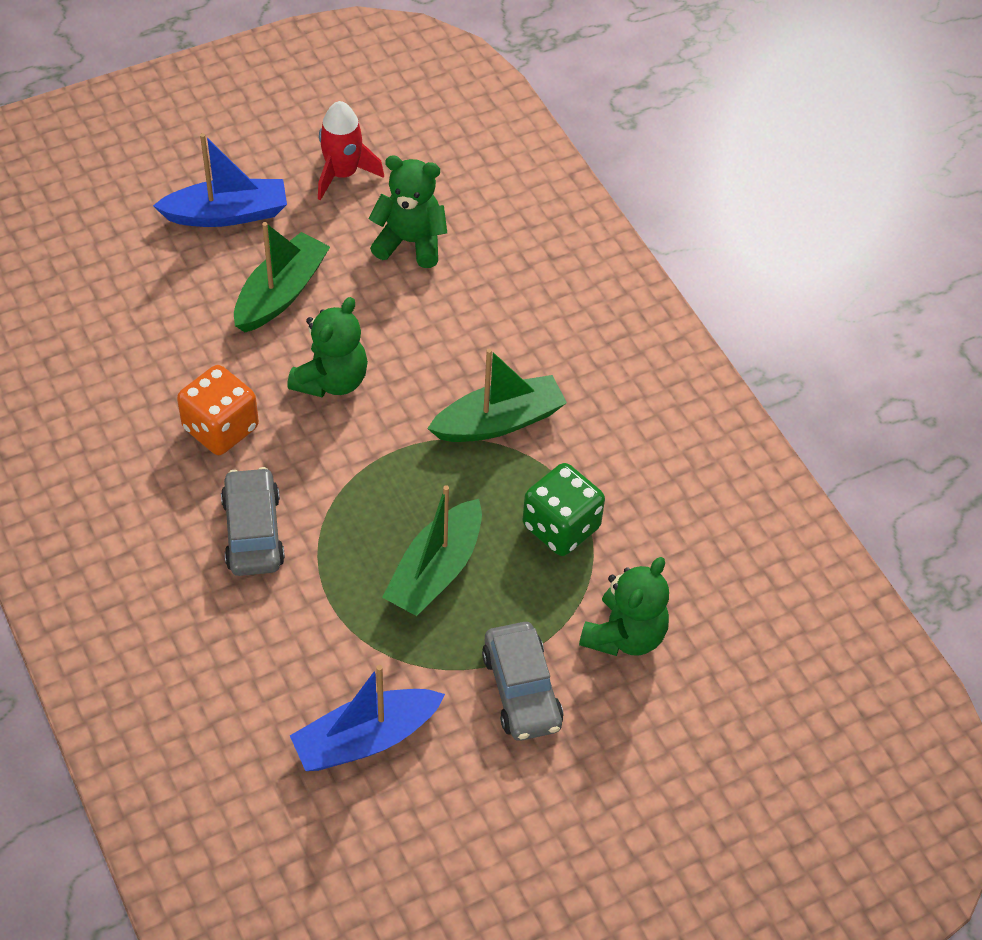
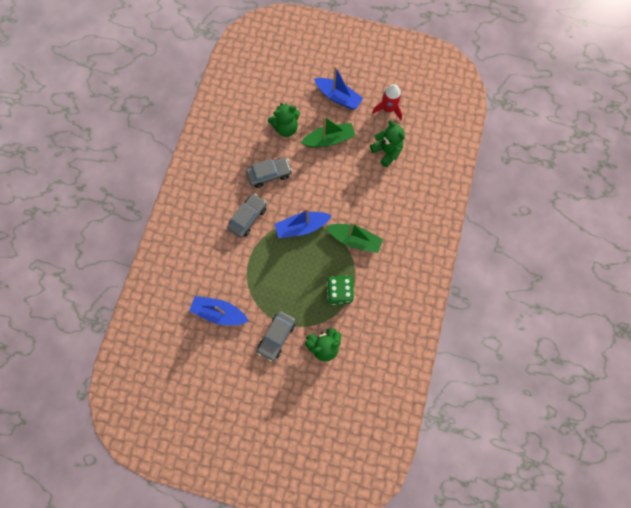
camera: 45 degrees right, 20 degrees up
(220, 428) = (269, 174): orange dice -> grey car
(331, 380) = (316, 184): green teddy bear -> green teddy bear (286, 128)
(377, 471) = (302, 227): none -> blue boat
(435, 570) = (288, 275): green boat -> none

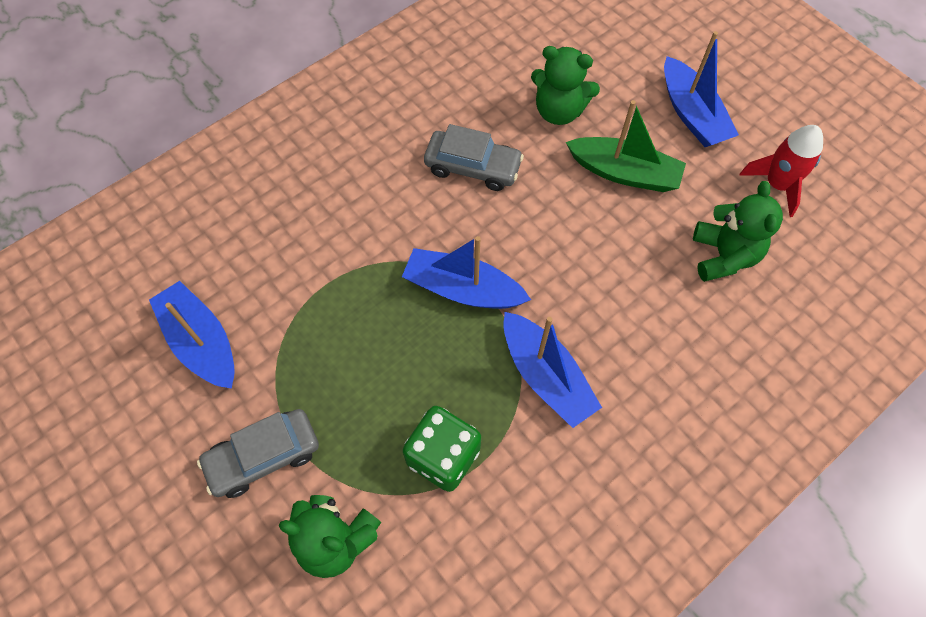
camera: 35 degrees right, 10 degrees down
(248, 218) = (380, 214): grey car -> none
(354, 240) = (546, 376): green boat -> blue boat

